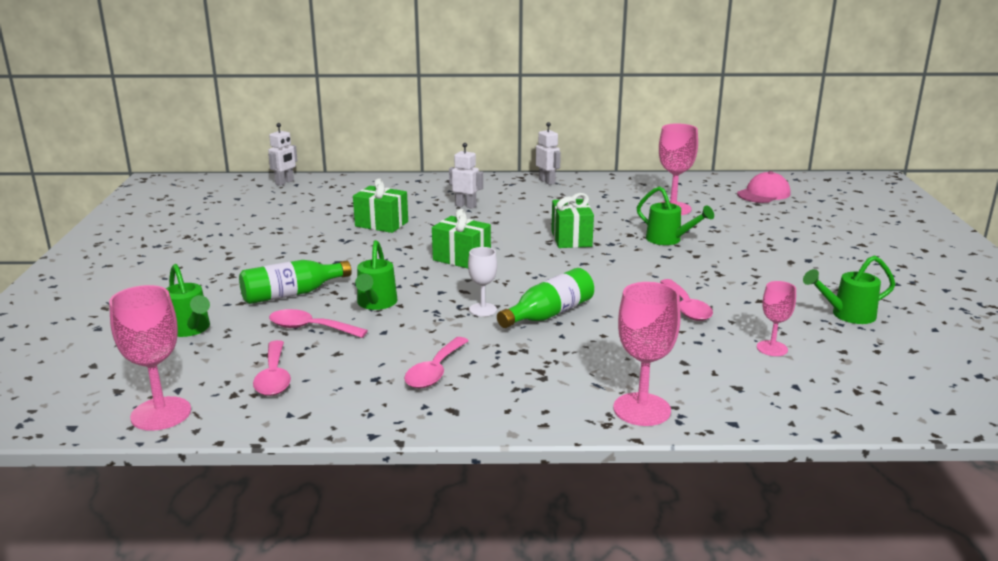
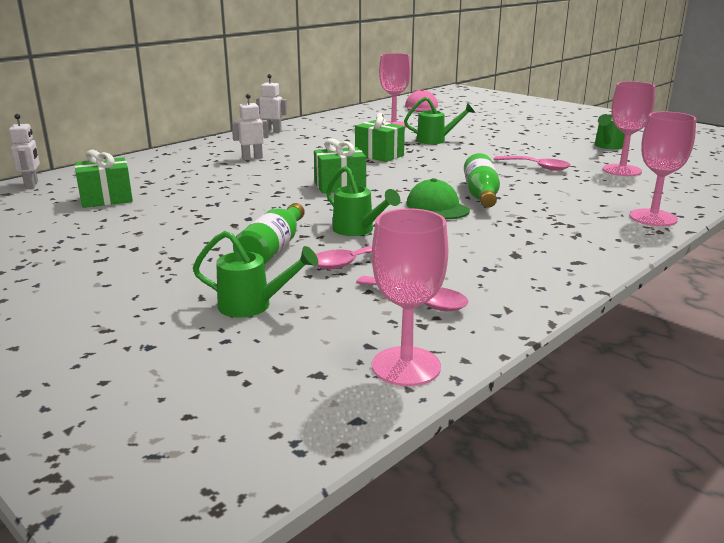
camera: 45 degrees left, 0 degrees up
(381, 224) = (215, 186): green gift -> green gift (106, 199)
(435, 371) = (508, 248): pink spoon -> none
(483, 310) = (437, 207): white goblet -> green cap
(772, 348) = (622, 170): pink goblet -> pink goblet, size x1.68

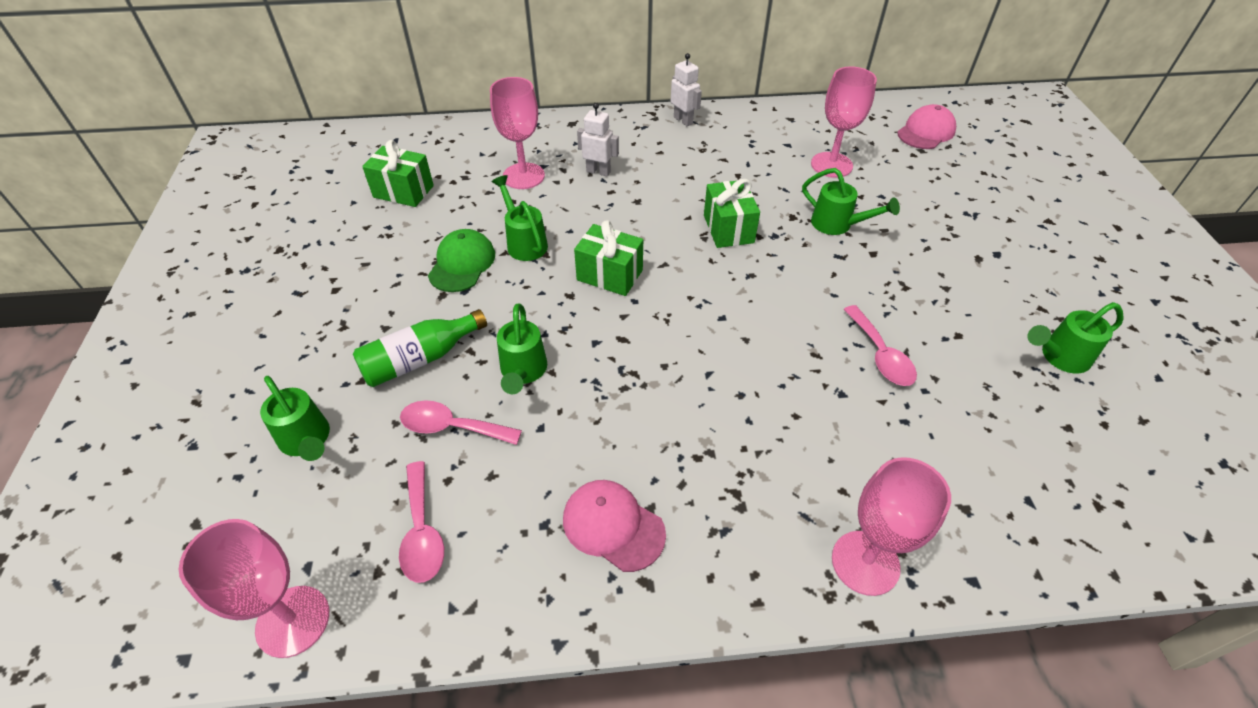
camera: 40 degrees right, 25 degrees up
(32, 185) = (382, 137): white robot -> none
(254, 191) = (524, 242): none -> green watering can
(437, 207) = (650, 375): green cap -> green cap (462, 264)
(481, 195) = (728, 379): green bottle -> none
(523, 254) = (613, 526): none -> pink cap
(622, 170) = (989, 428): pink goblet -> pink goblet (523, 176)

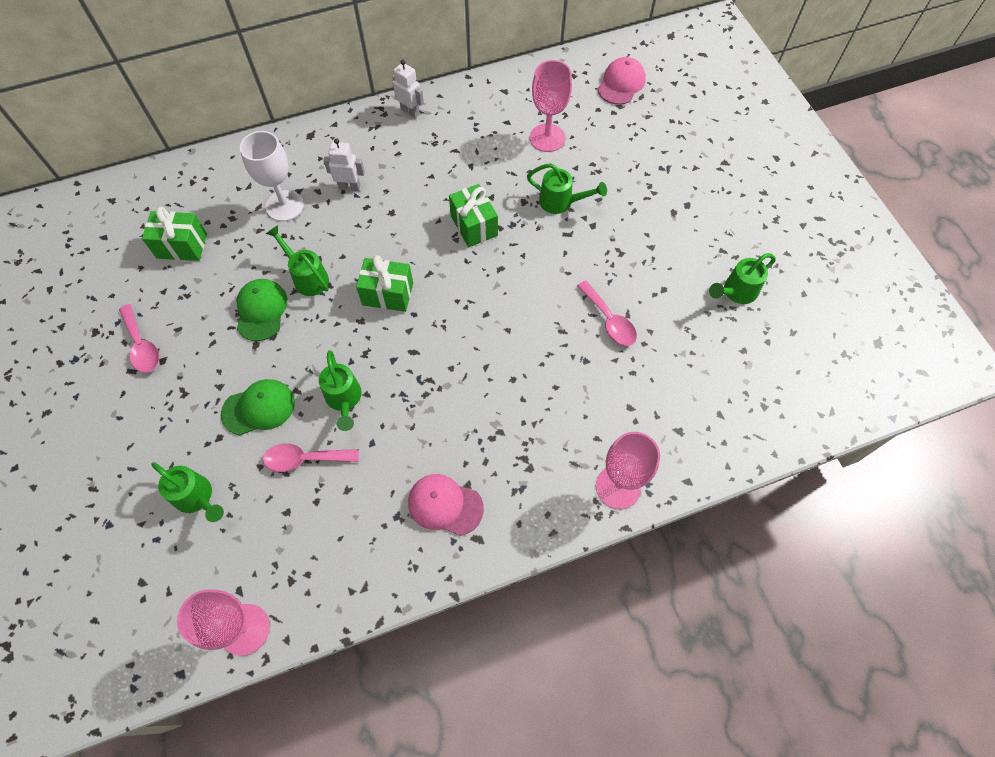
camera: 15 degrees left, 15 degrees up
(420, 359) = (259, 408): green bottle -> green cap
(422, 532) = (311, 544): pink spoon -> pink spoon (142, 346)
(523, 176) = (284, 206): pink goblet -> white goblet

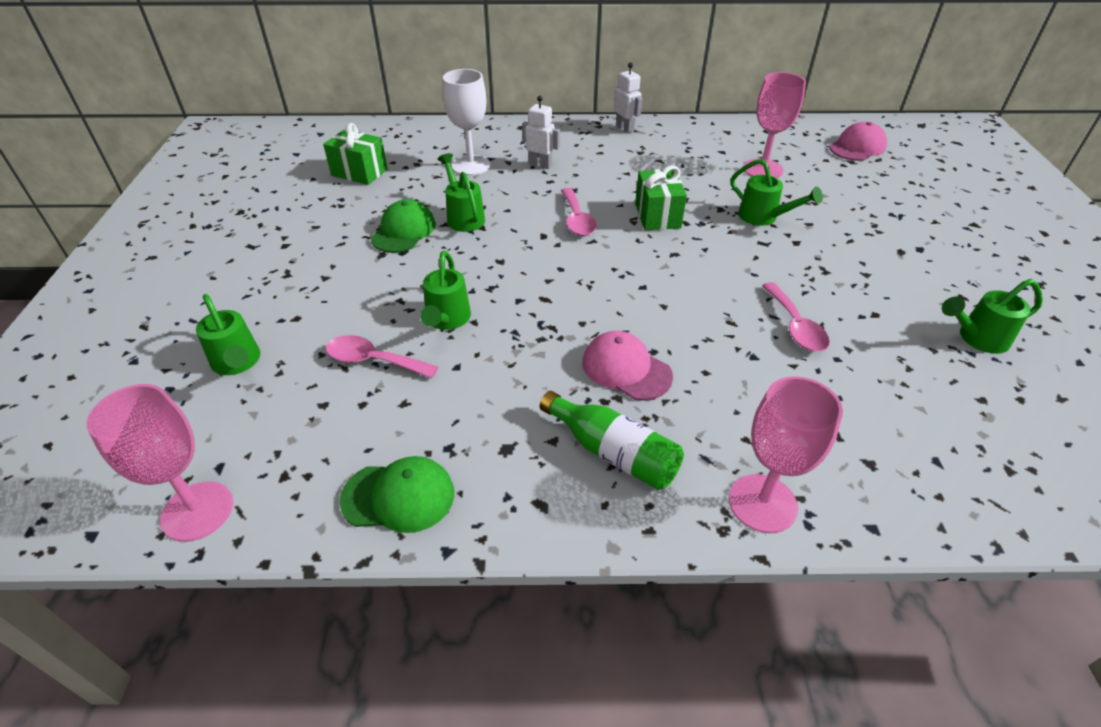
camera: 20 degrees right, 20 degrees down
(142, 346) = (274, 230): pink spoon -> pink spoon (577, 220)
(259, 408) = (352, 304): green cap -> green cap (399, 496)
(387, 294) = (540, 247): green gift -> none
(445, 505) = (514, 453): pink cap -> pink cap (626, 369)
(512, 480) = (613, 453): none -> green bottle

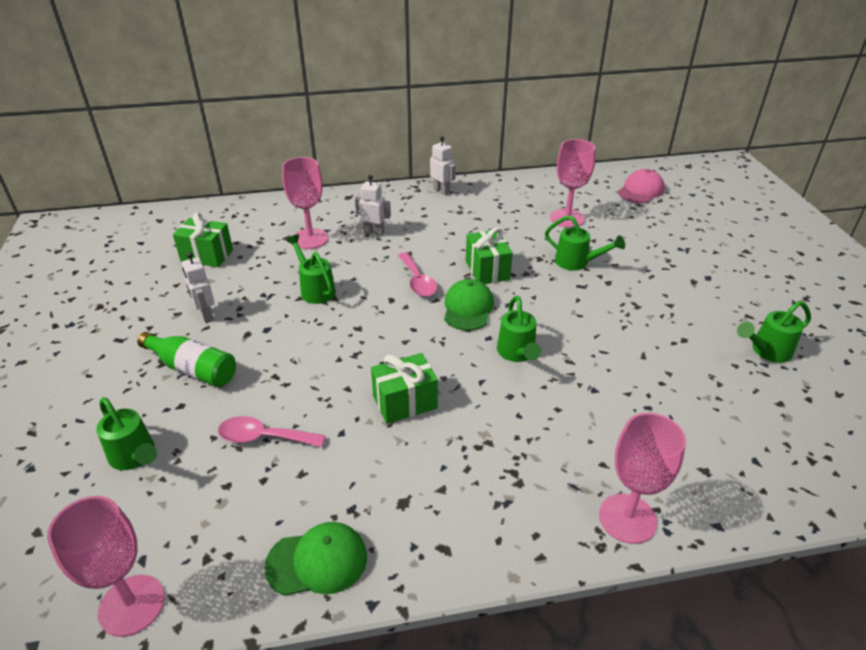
camera: 10 degrees left, 5 degrees down
(344, 231) = (206, 315): none -> white robot
(403, 231) = (262, 309): green cap -> green cap (468, 308)
(446, 320) = (322, 390): green watering can -> green watering can (517, 354)
(471, 165) = (310, 239): white goblet -> pink goblet
(533, 343) = (405, 402): none -> green gift
(613, 453) = (496, 492): green bottle -> green bottle (193, 369)
(626, 369) = (490, 415): pink cap -> none
(795, 326) = (622, 358): pink spoon -> none

